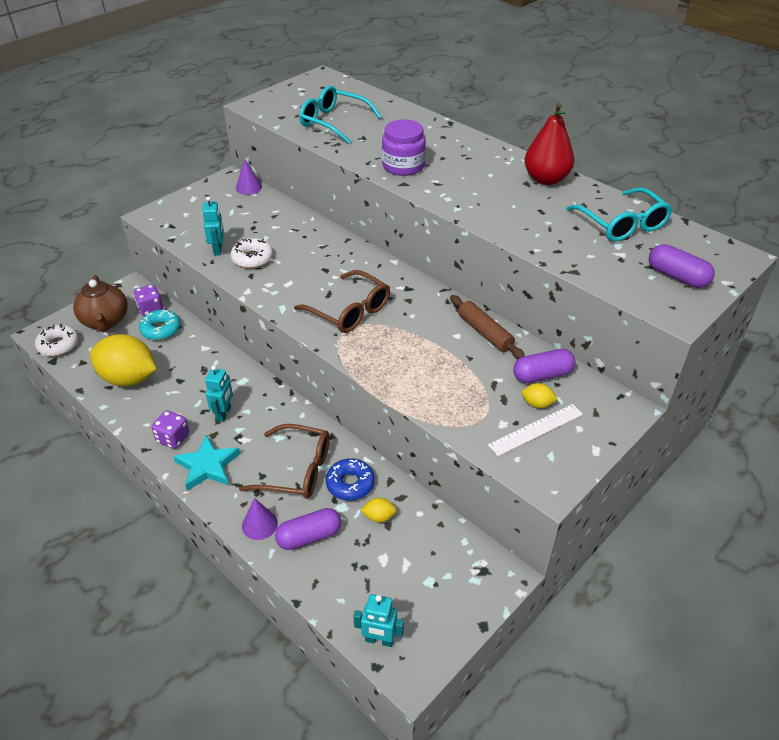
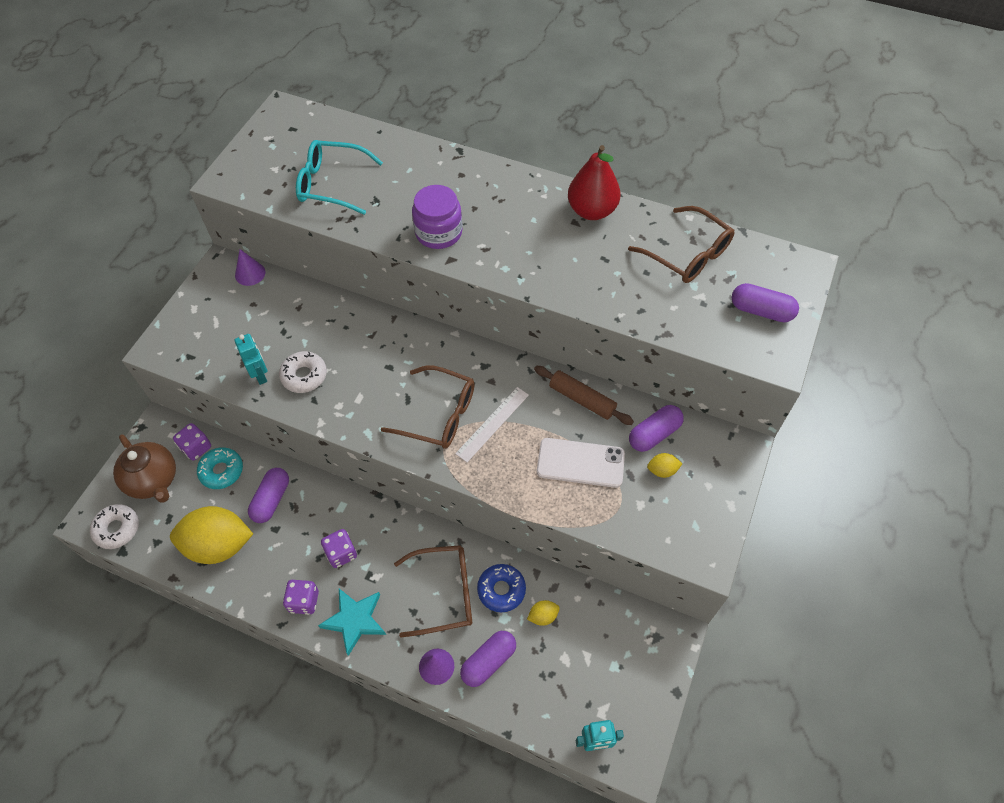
camera: 20 degrees left, 15 degrees up
(188, 360) = (271, 500): none -> purple capsule
(224, 413) = (341, 553): turquoise robot -> purple dice
(460, 377) = (580, 463): none -> white phone
(536, 429) = (672, 500): white ruler -> white ruler (492, 424)
(622, 224) = (687, 254): turquoise glasses -> brown glasses

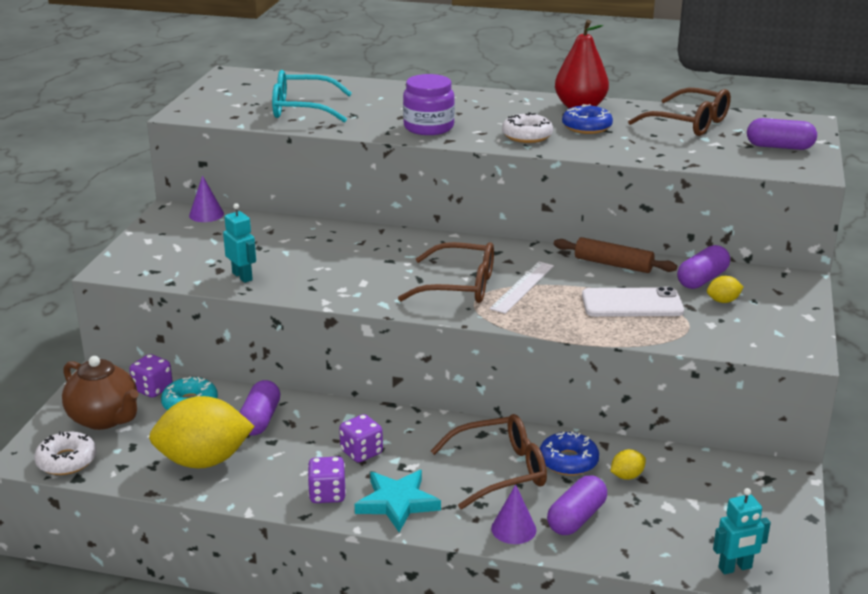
camera: 10 degrees left, 30 degrees down
(304, 376) = (294, 273): white donut -> white donut (527, 136)
(587, 250) = (586, 127): none -> blue donut

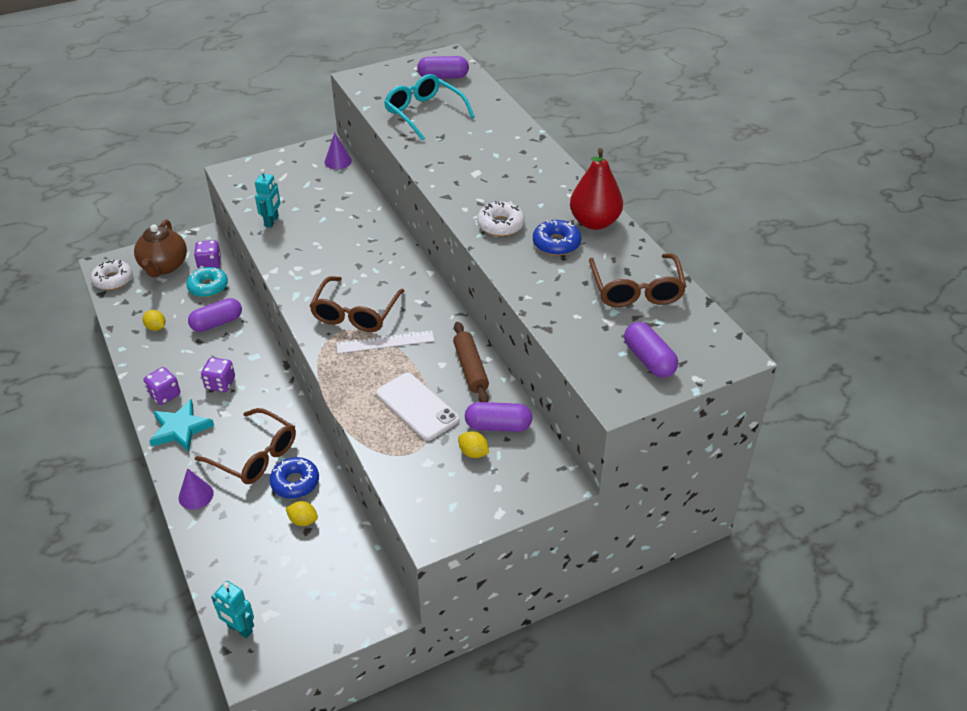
camera: 50 degrees right, 15 degrees up
(204, 461) = (156, 327): yellow lemon -> yellow lemon, size x0.41
(428, 127) = (459, 176): purple jar -> none
(459, 286) = (355, 313): brown glasses -> brown glasses turned 45 degrees clockwise
(576, 518) = (232, 519): purple capsule -> purple capsule (443, 77)

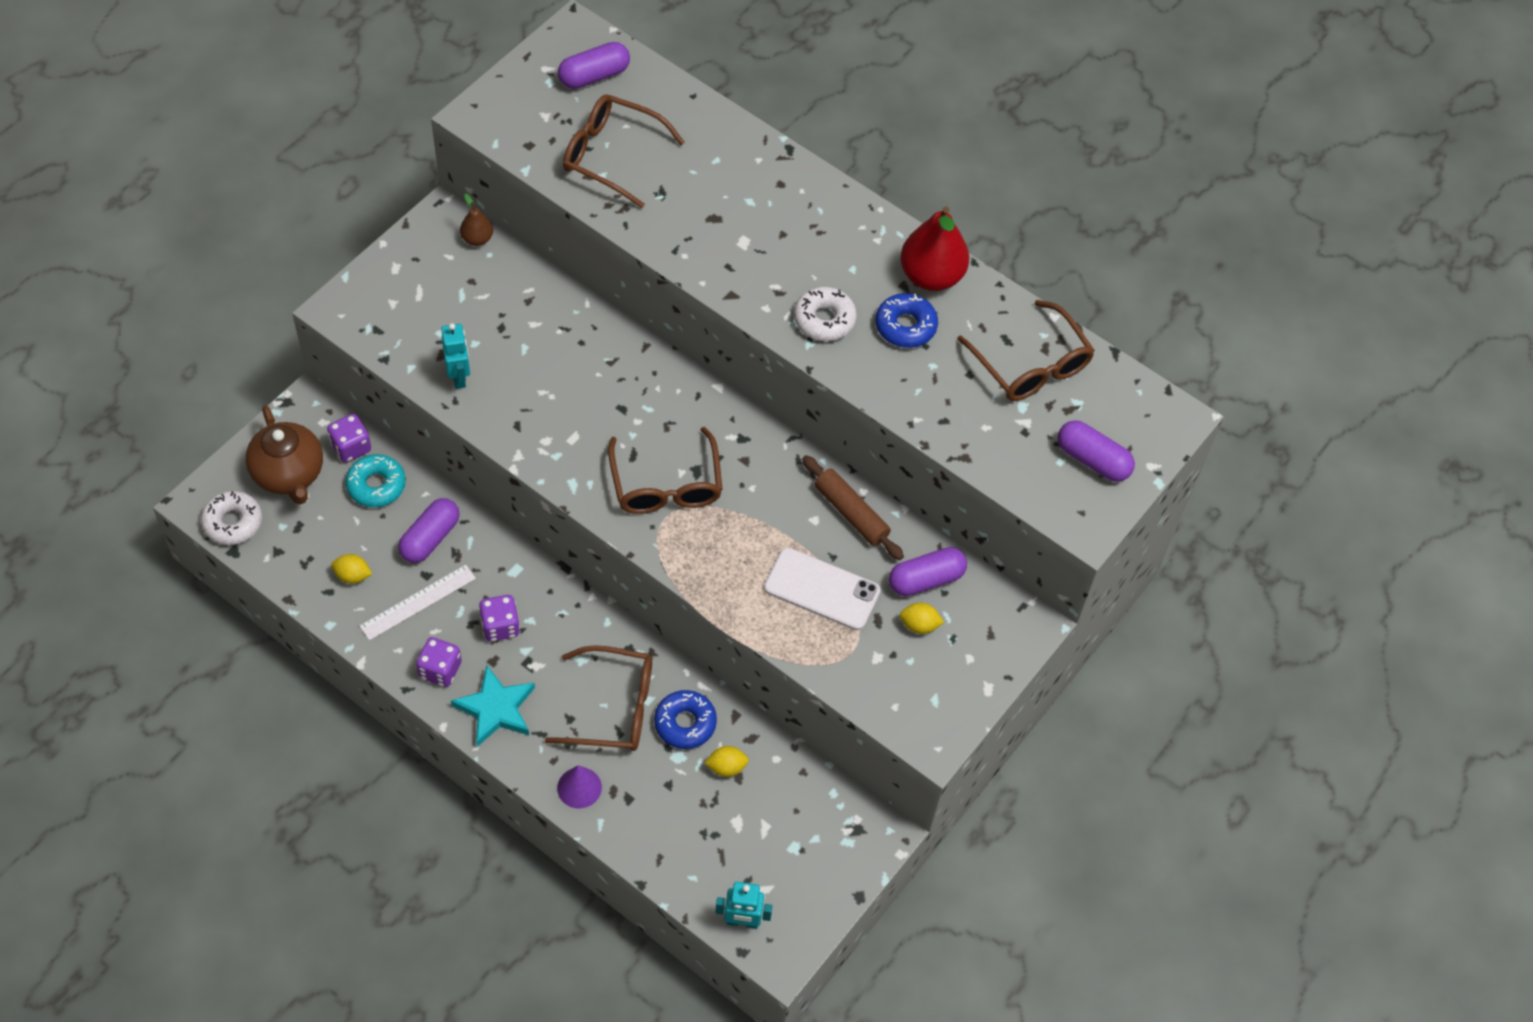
camera: 30 degrees left, 15 degrees up
(338, 161) = (477, 239): purple cone -> brown pear
(385, 342) = (729, 513): white ruler -> white ruler (418, 602)
(424, 113) = (612, 155): turquoise glasses -> brown glasses

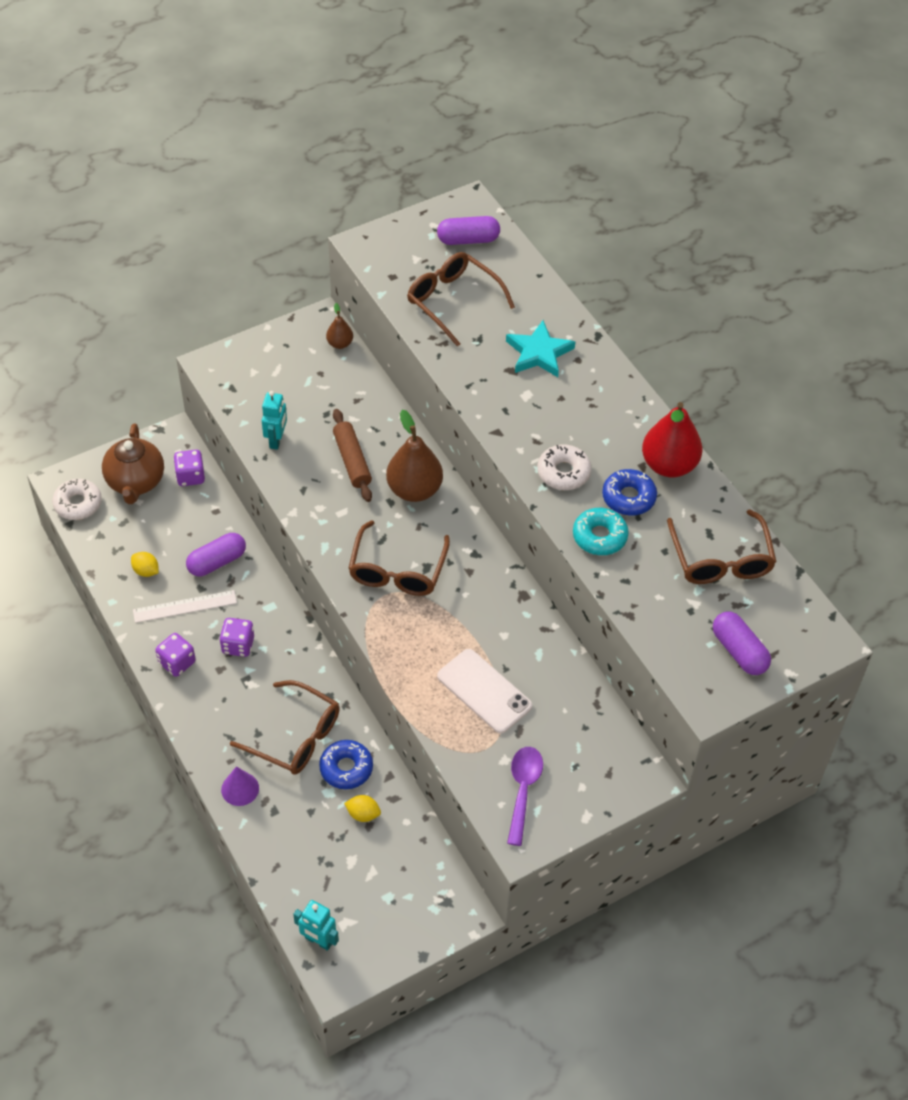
camera: 25 degrees right, 5 degrees down
(376, 485) = (195, 510): turquoise donut -> turquoise donut (599, 536)
(496, 709) = (205, 706): turquoise star -> turquoise star (539, 353)
(642, 386) = (414, 490): none -> brown pear
(851, 513) = (536, 639): brown rolling pin -> brown rolling pin (352, 460)
(911, 683) = (523, 790): none -> purple spoon
(919, 625) = (551, 746): yellow lemon -> none
(926, 580) = (574, 712): purple capsule -> none

